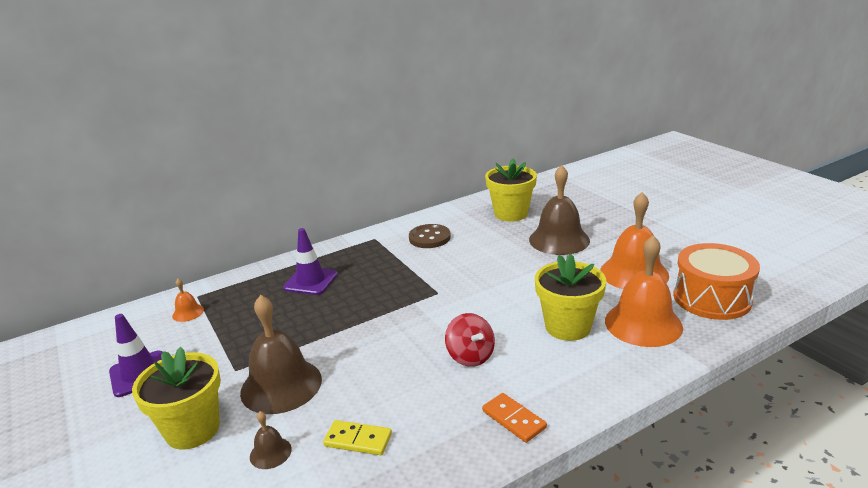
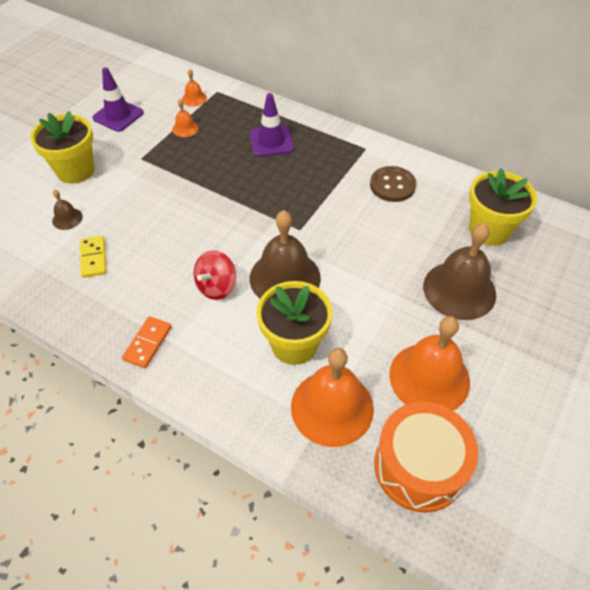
camera: 60 degrees right, 25 degrees up
(226, 328) = (185, 128): none -> orange bell
(281, 385) = (134, 190): brown bell -> brown bell (285, 277)

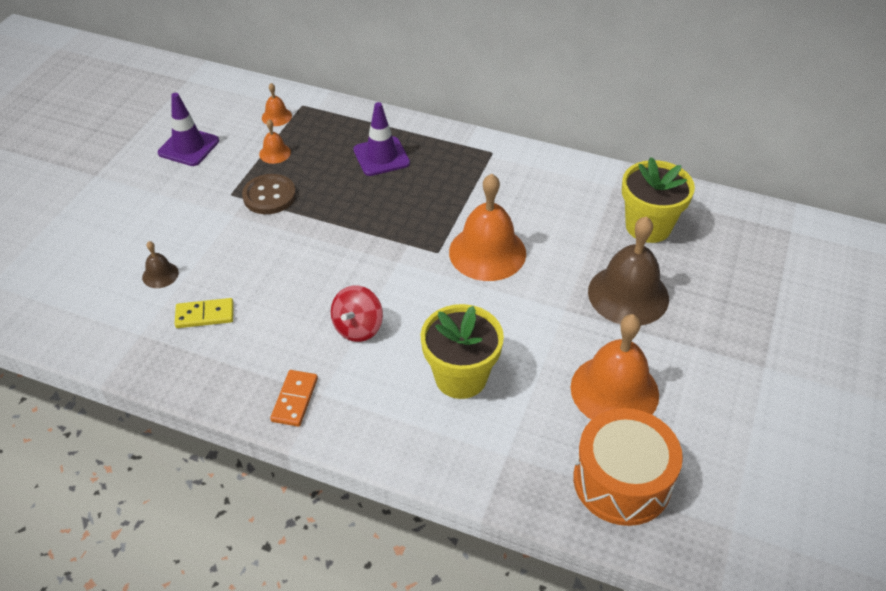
camera: 10 degrees left, 5 degrees down
(75, 170) = (154, 218): yellow flower pot -> none
(93, 258) = (205, 315): yellow domino -> yellow domino turned 75 degrees counterclockwise
(285, 277) = (433, 307): brown bell -> none
(332, 407) = (517, 436): orange bell -> orange bell (487, 252)
(392, 185) = (532, 190): brown button -> brown button (269, 196)

